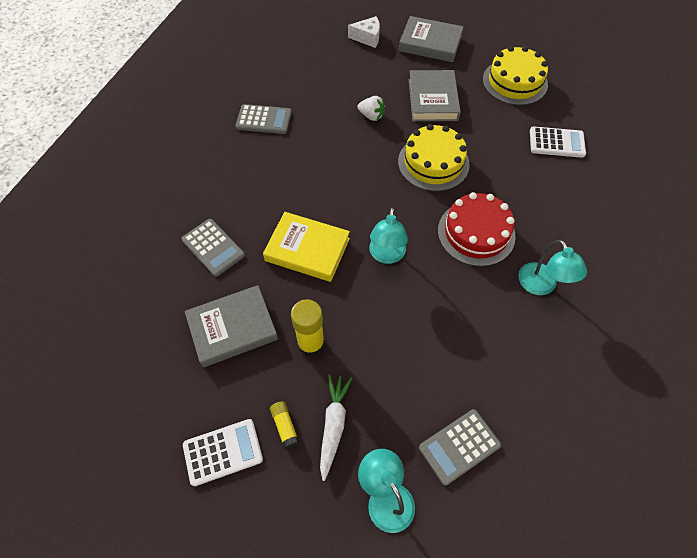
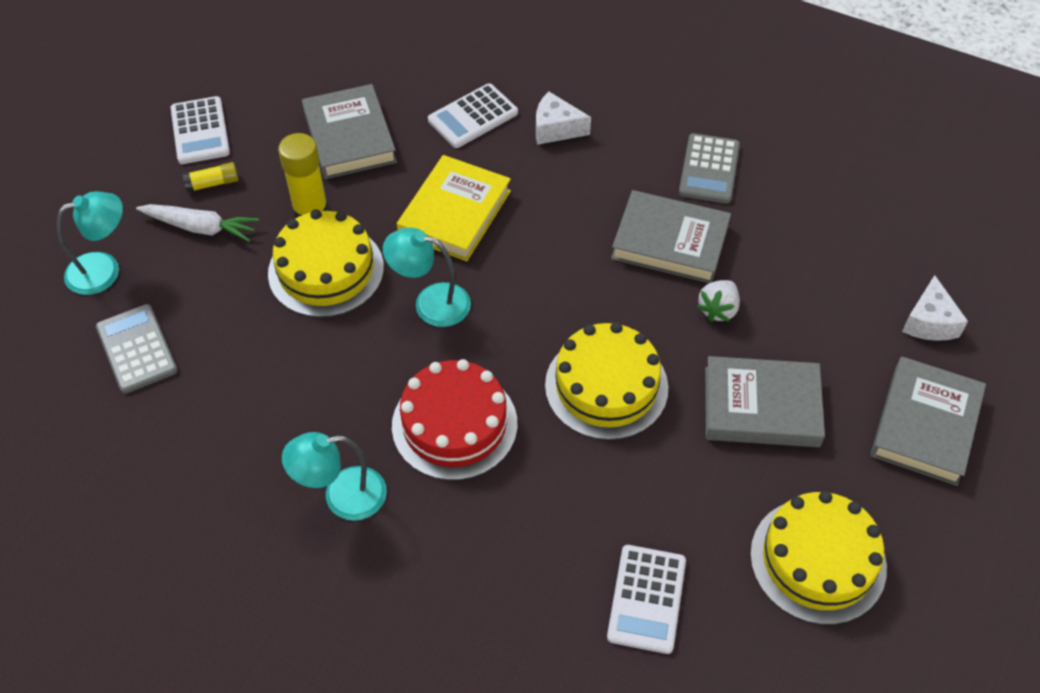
camera: 95 degrees right, 5 degrees down
(213, 247) = (473, 116): grey calculator -> white calculator
(227, 198) = (556, 128): none -> white cheese
(324, 137) = (670, 242): none -> grey book
(366, 324) = (326, 270): none -> yellow cake

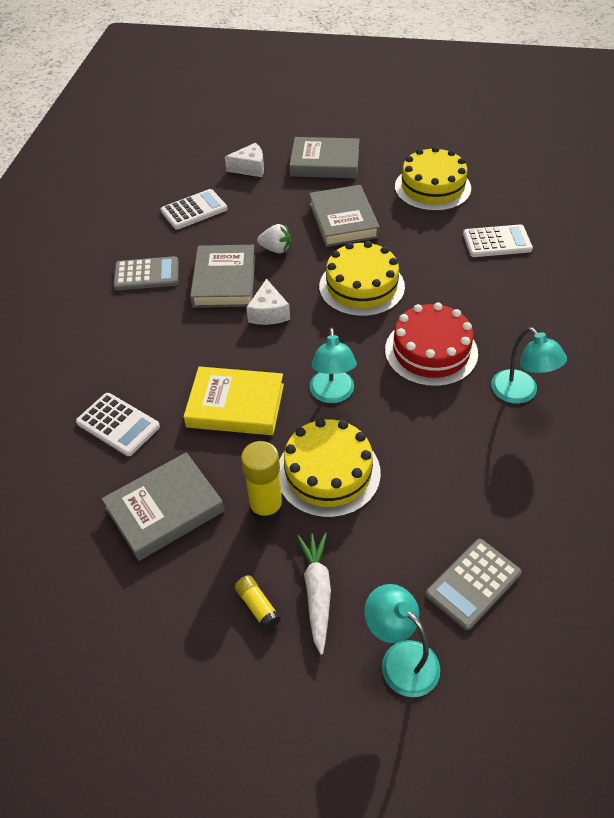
camera: 105 degrees left, 5 degrees down
(200, 131) = (187, 652): white calculator -> white calculator (194, 210)
(556, 128) = (121, 367): white cheese -> white cheese (268, 313)

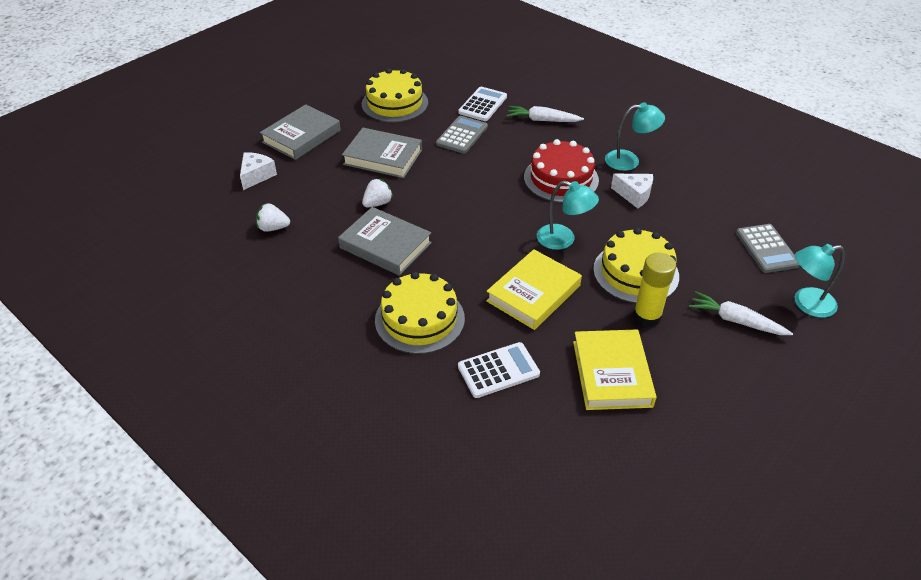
camera: 60 degrees left, 5 degrees down
(146, 274) = (327, 288): grey calculator -> grey calculator (462, 135)
(165, 509) = (611, 373): grey book -> yellow book
(194, 210) = (273, 228): white calculator -> white strawberry
(257, 606) = (731, 355): yellow glue stick -> none
(268, 313) = (448, 236): white cheese -> white cheese (634, 195)
(361, 286) = (466, 180): yellow cake -> yellow cake (419, 319)
(519, 295) = (542, 120): none -> white carrot

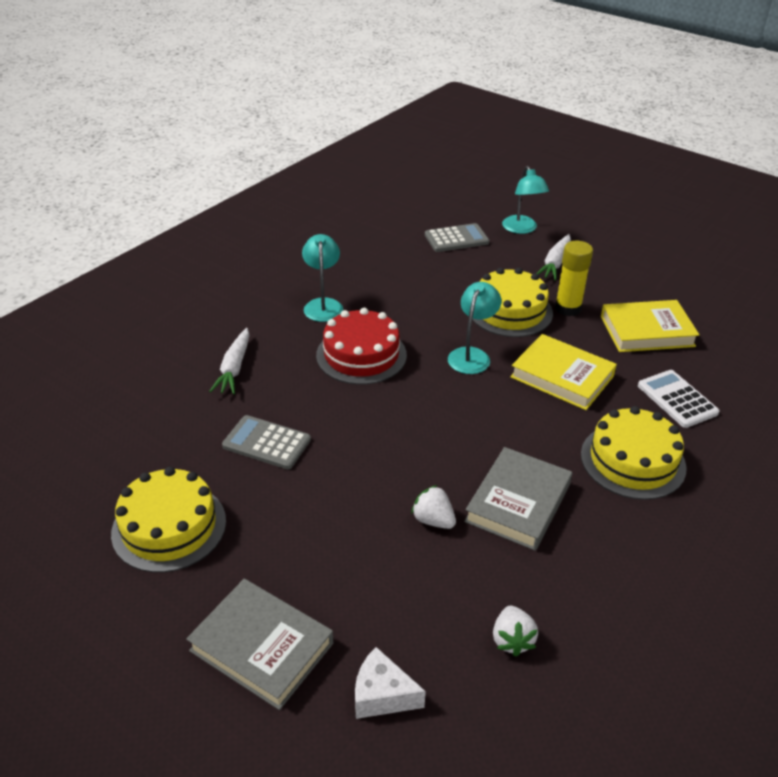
camera: 95 degrees left, 5 degrees down
(383, 157) = (322, 526): grey book -> none
(483, 105) = (188, 424): white calculator -> none
(634, 195) = (386, 305): white cheese -> none

